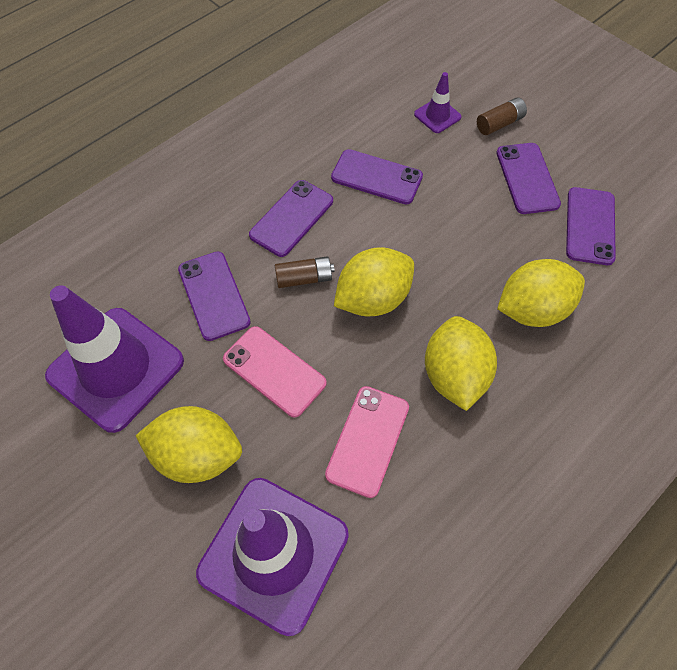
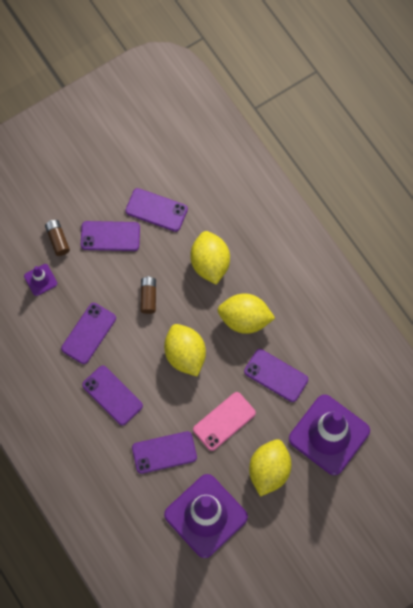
camera: 80 degrees left, 10 degrees up
(304, 278) = (162, 394): brown battery -> brown battery (148, 297)
(368, 440) = (276, 375): pink phone -> purple phone

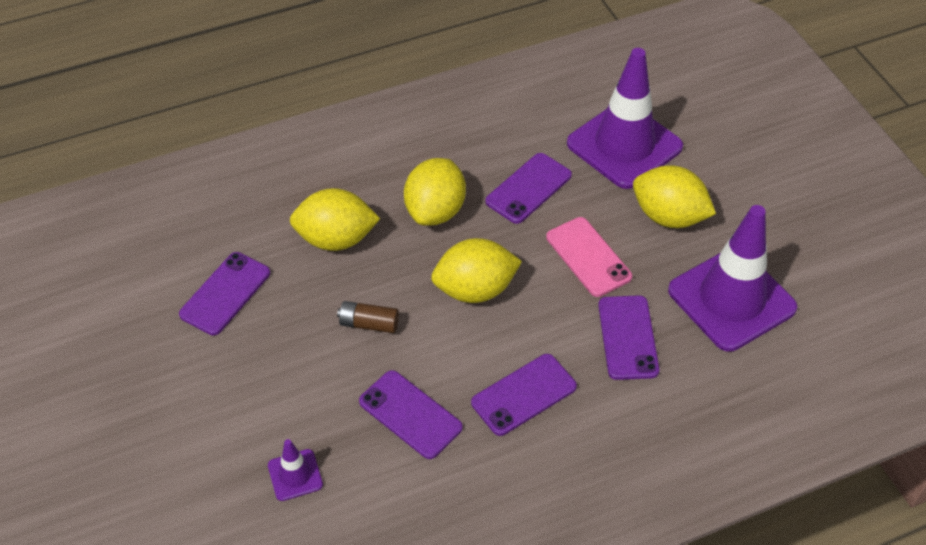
camera: 80 degrees left, 20 degrees down
(58, 240) = (229, 439): brown battery -> none
(110, 236) = (248, 362): purple phone -> none

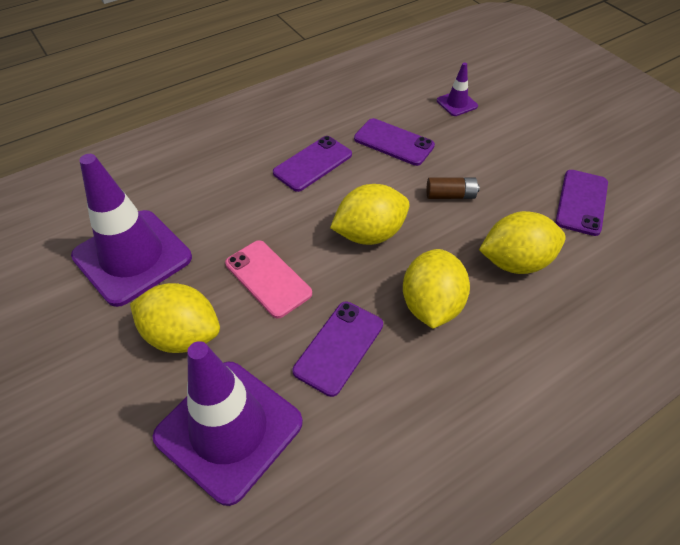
camera: 170 degrees right, 0 degrees up
(627, 337) = (231, 213): purple phone -> none

